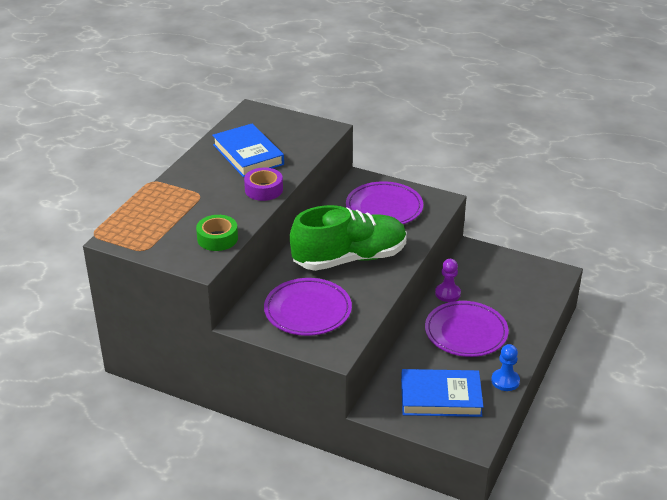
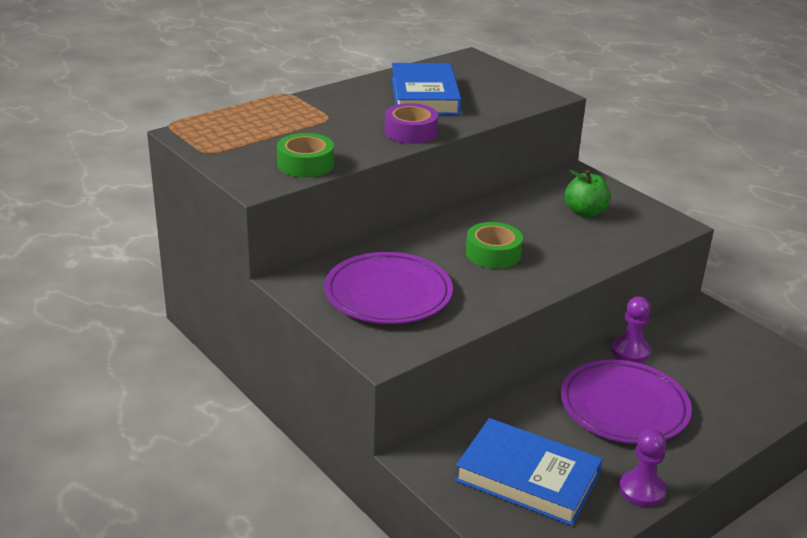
camera: 25 degrees right, 5 degrees down
(350, 258) = (493, 253): green shoe -> green tape
(384, 208) = (585, 212): purple plate -> green apple
(505, 381) = (641, 490): blue pawn -> purple pawn

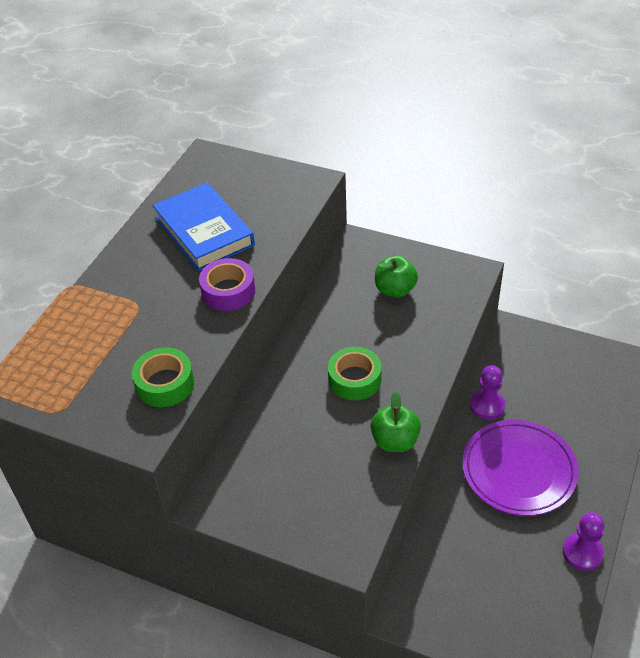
camera: 25 degrees left, 15 degrees up
(388, 294) = (302, 476): purple plate -> none
(494, 303) = (395, 441): none -> green apple
(527, 477) = (495, 587): blue book -> none

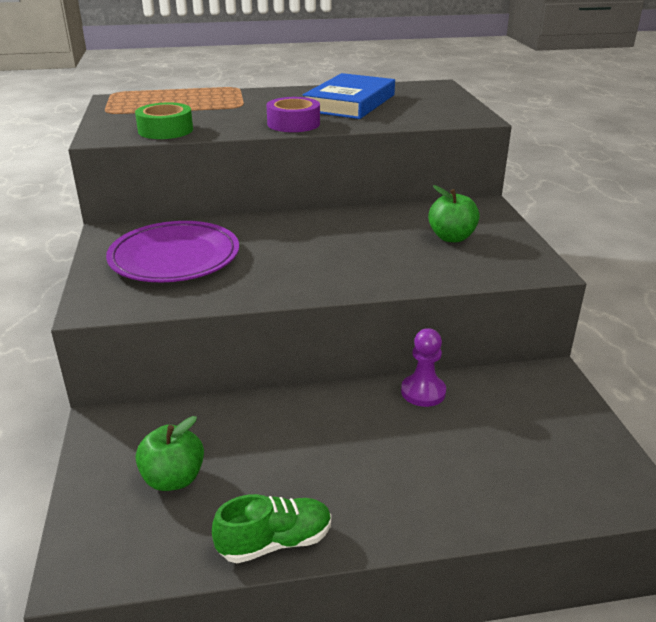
camera: 55 degrees right, 15 degrees down
(354, 379) = (311, 251): green tape -> none
(395, 441) = (254, 291): green apple -> green apple (173, 478)
(518, 470) = (354, 445): purple plate -> purple plate (174, 258)
(582, 552) = (275, 542): purple pawn -> green shoe

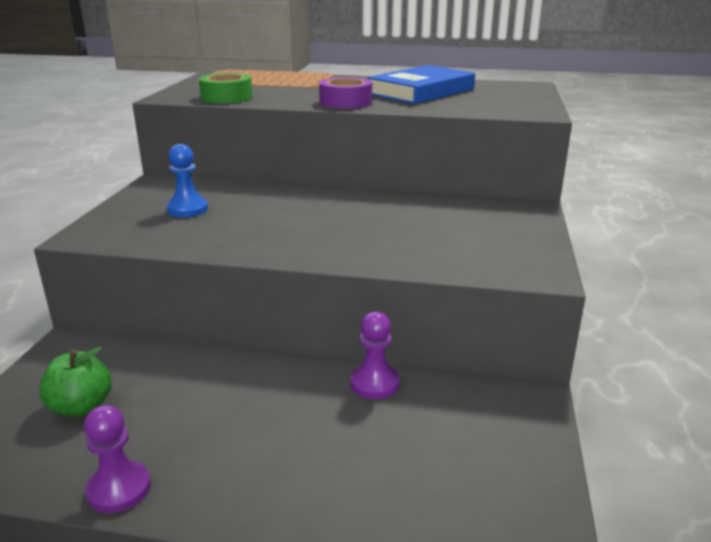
camera: 20 degrees right, 5 degrees down
(174, 258) = (187, 209): purple plate -> blue pawn
(275, 542) = (119, 489): green shoe -> purple pawn
(451, 237) = (467, 230): green apple -> none

